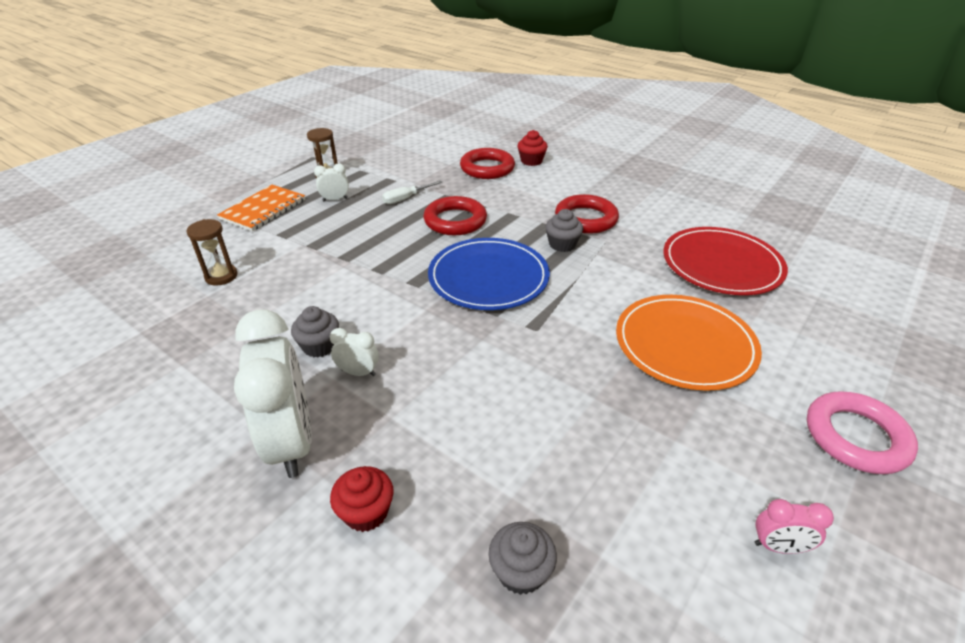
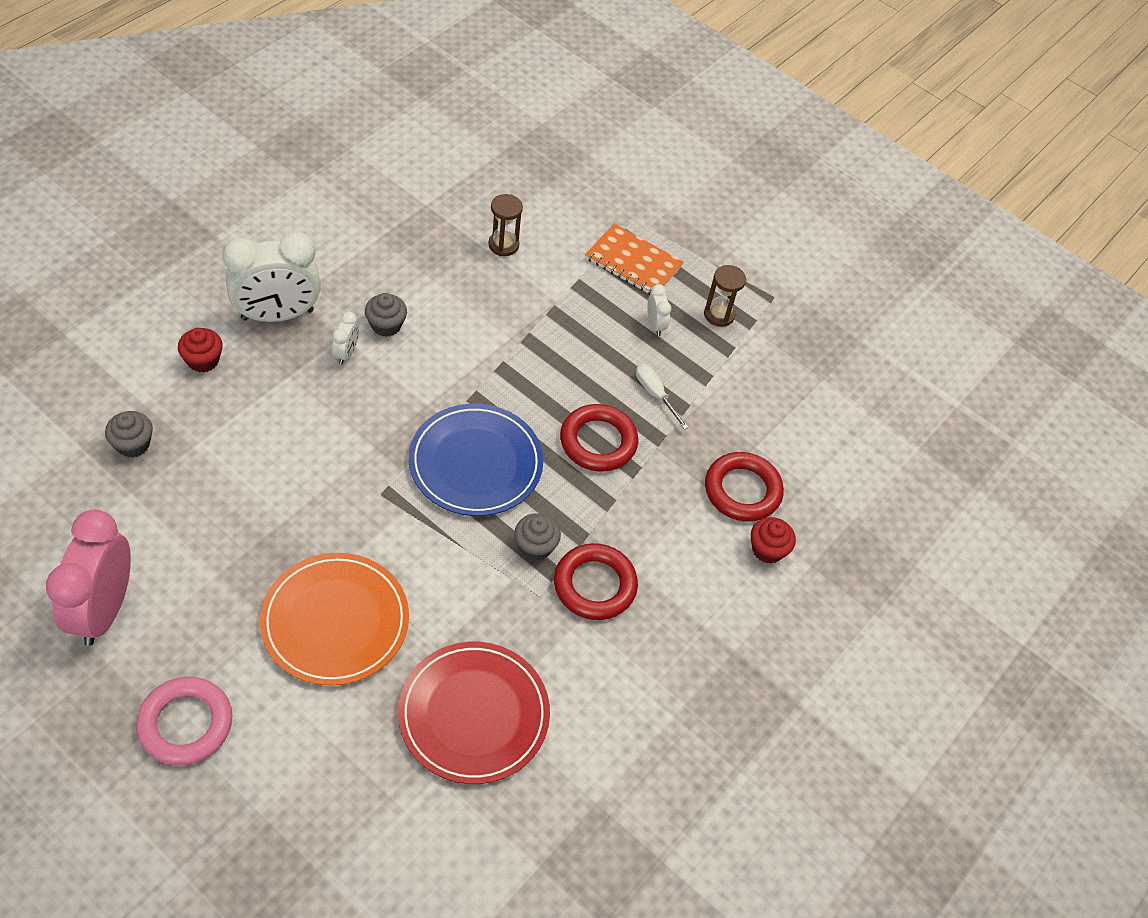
camera: 85 degrees right, 15 degrees up
(778, 546) = (104, 610): pink clock -> pink clock, size x2.28

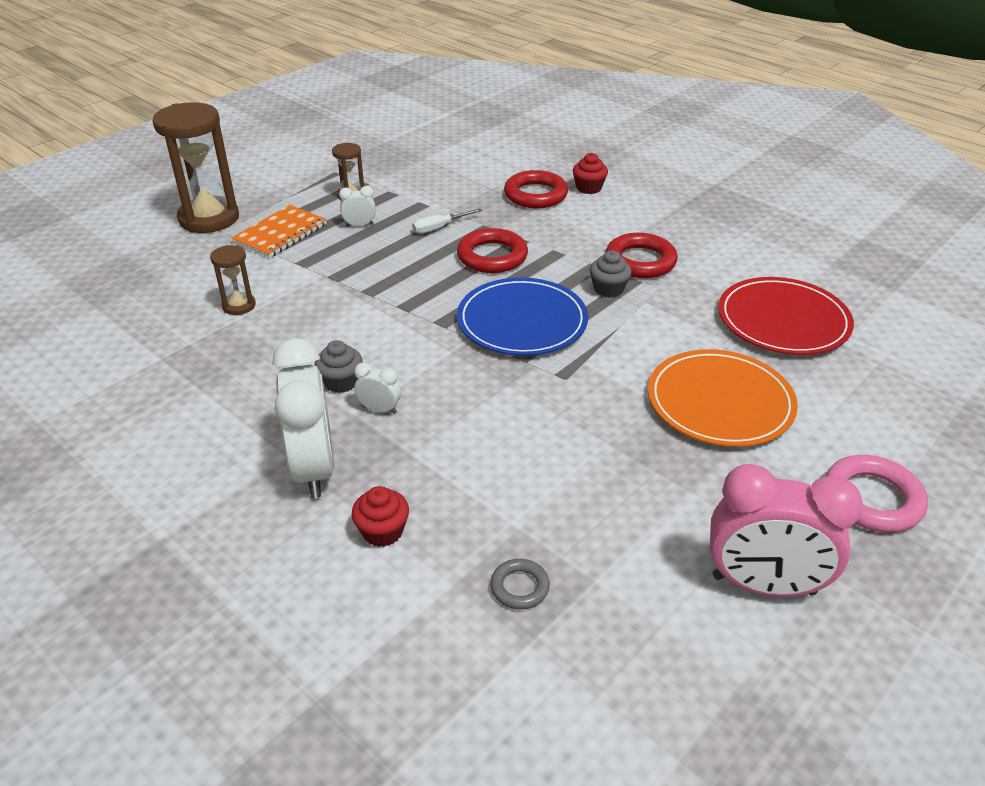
camera: 80 degrees left, 15 degrees down
(133, 444) = (519, 587): grey cupcake -> grey ring
(659, 205) = (209, 218): none -> brown hourglass

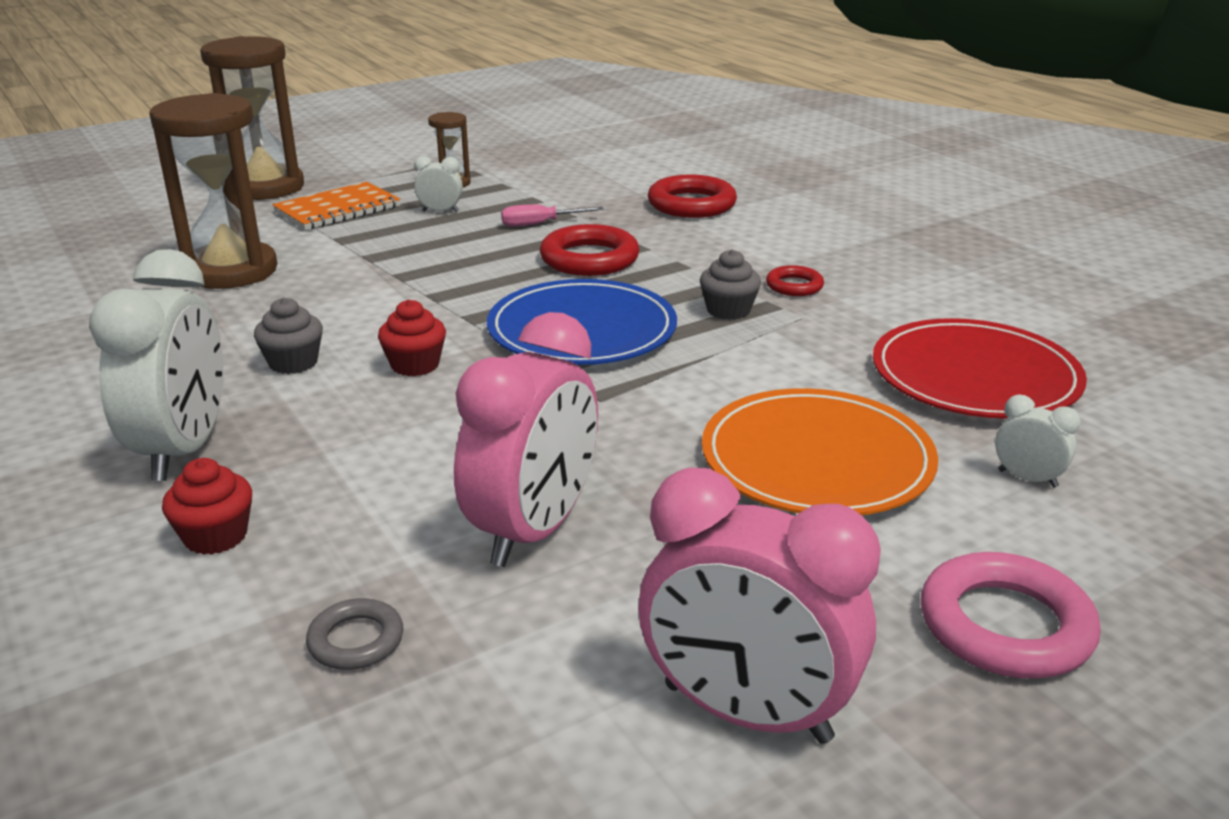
camera: 15 degrees right, 10 degrees down
(239, 305) = (231, 271): brown hourglass -> brown hourglass, size x2.06
(379, 409) = (319, 399): white clock -> white clock (1027, 479)
(439, 228) = (540, 224): white screwdriver -> pink screwdriver
(580, 487) = (533, 531): none -> pink clock
(589, 188) = (769, 204): red cupcake -> red cupcake (415, 365)
(640, 261) = (794, 286): red ring -> red ring, size x0.55

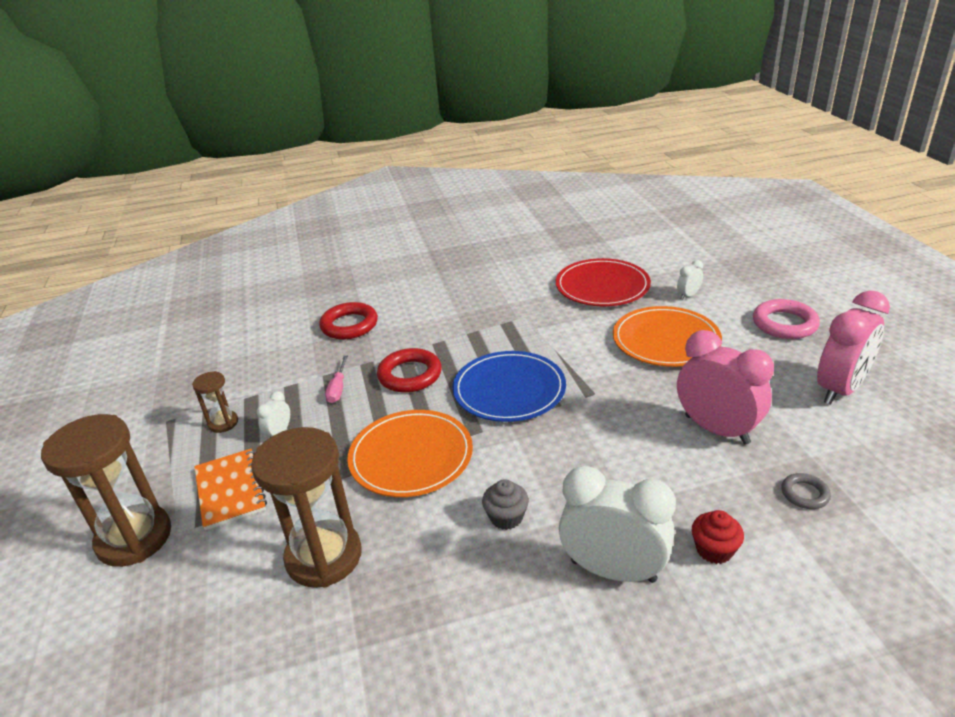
camera: 70 degrees left, 5 degrees up
(409, 287) = (411, 456): none -> orange plate
(415, 365) = (529, 460): red cupcake -> none
(728, 310) = (506, 337): grey cupcake -> none
(794, 286) = (487, 312): red ring -> none

